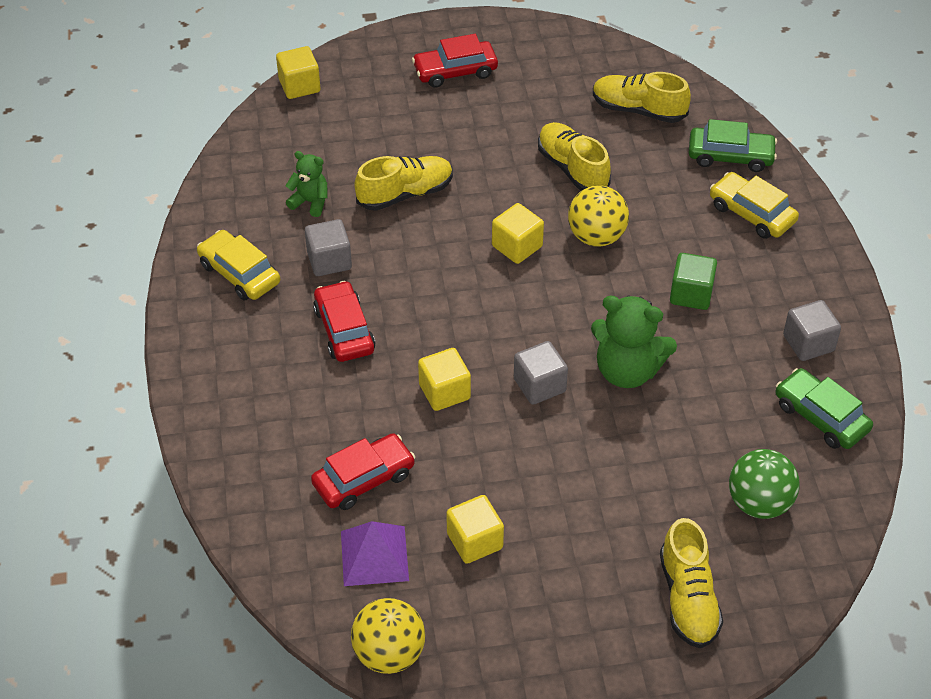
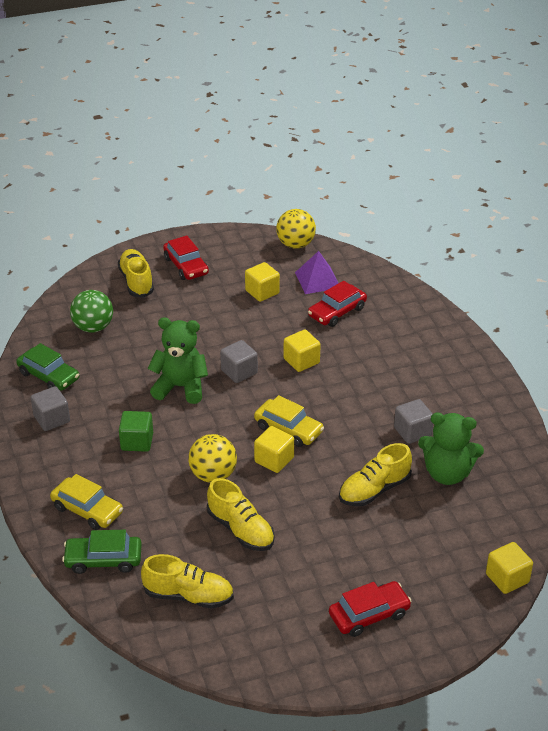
camera: 170 degrees right, 10 degrees down
(239, 273) = (474, 415): yellow car -> yellow car (288, 429)
(310, 202) = (447, 473): green teddy bear -> green teddy bear, size x1.76
(344, 330) = (382, 388): red car -> red car (186, 266)

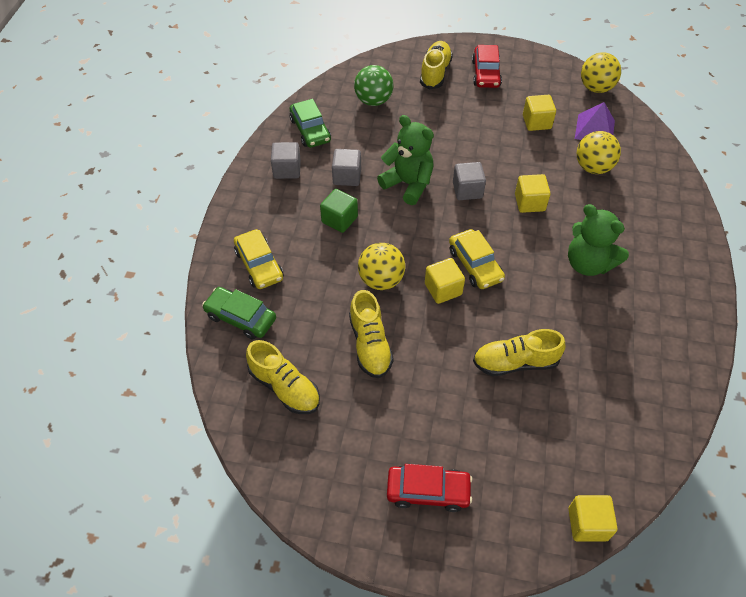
camera: 30 degrees right, 15 degrees up
(337, 312) = (593, 167): red car -> yellow ball
(412, 432) = (590, 319): grey cube -> grey cube (347, 176)
(447, 473) = (597, 378): green teddy bear -> green teddy bear (588, 263)

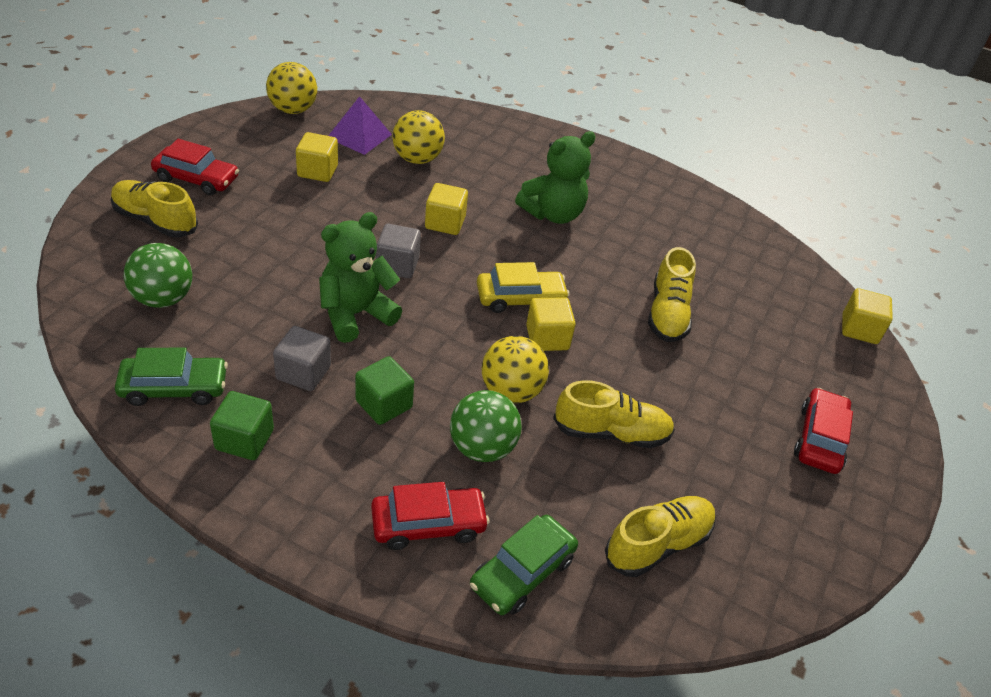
camera: 80 degrees left, 10 degrees down
(259, 265) = (428, 524): yellow car -> red car
(287, 170) = (244, 440): grey cube -> green cube
(326, 276) = (482, 447): none -> green ball

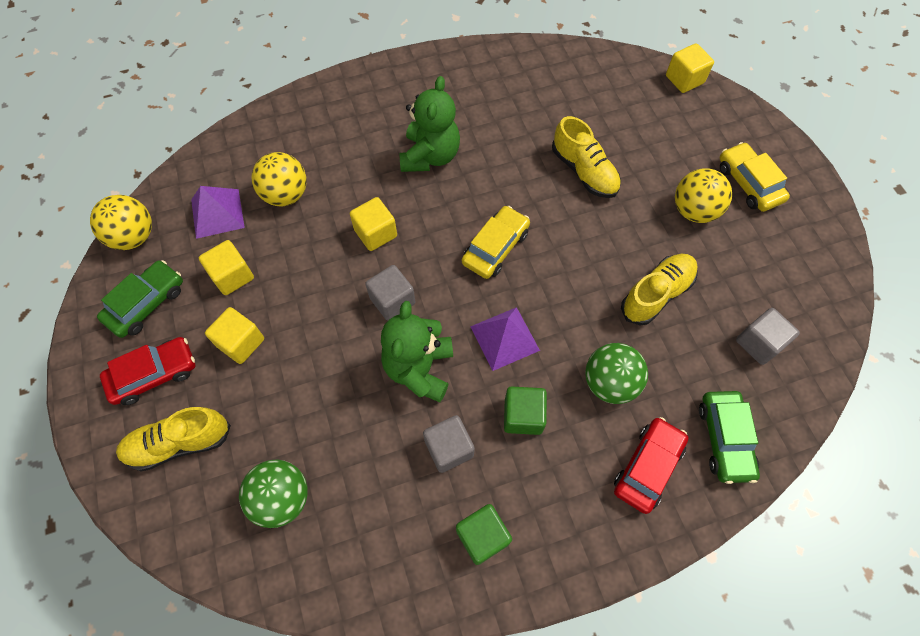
camera: 40 degrees left, 20 degrees up
(174, 388) = (389, 553): green car -> green car (146, 303)
(443, 351) = (504, 338): none -> purple pyramid
(511, 391) = (575, 324): yellow ball -> yellow ball (694, 211)
(547, 338) = (546, 262): yellow cube -> yellow cube (241, 342)
(658, 544) = (759, 343): yellow shoe -> grey cube
(820, 439) = (748, 183): red car -> yellow car

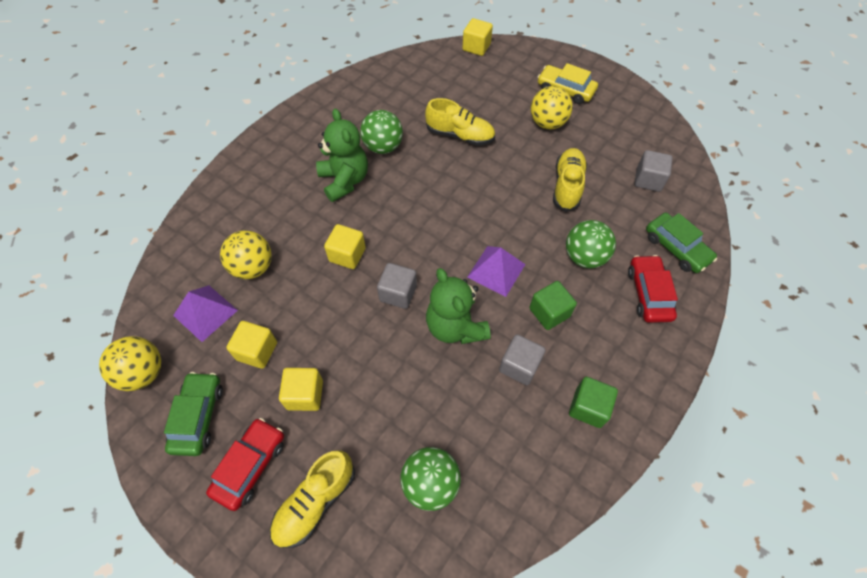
camera: 35 degrees left, 5 degrees down
(494, 141) = (383, 147): none -> green ball
(495, 247) = (441, 216): yellow car -> none

